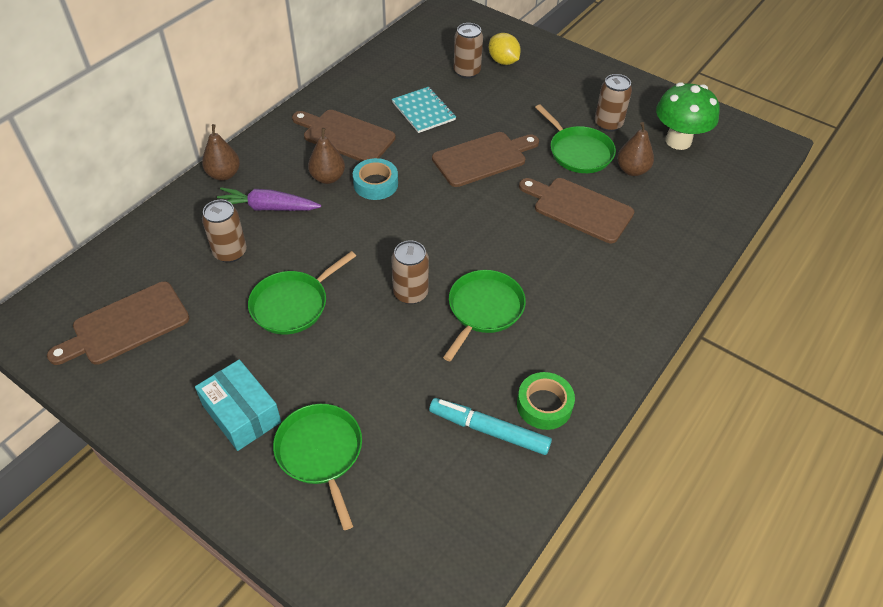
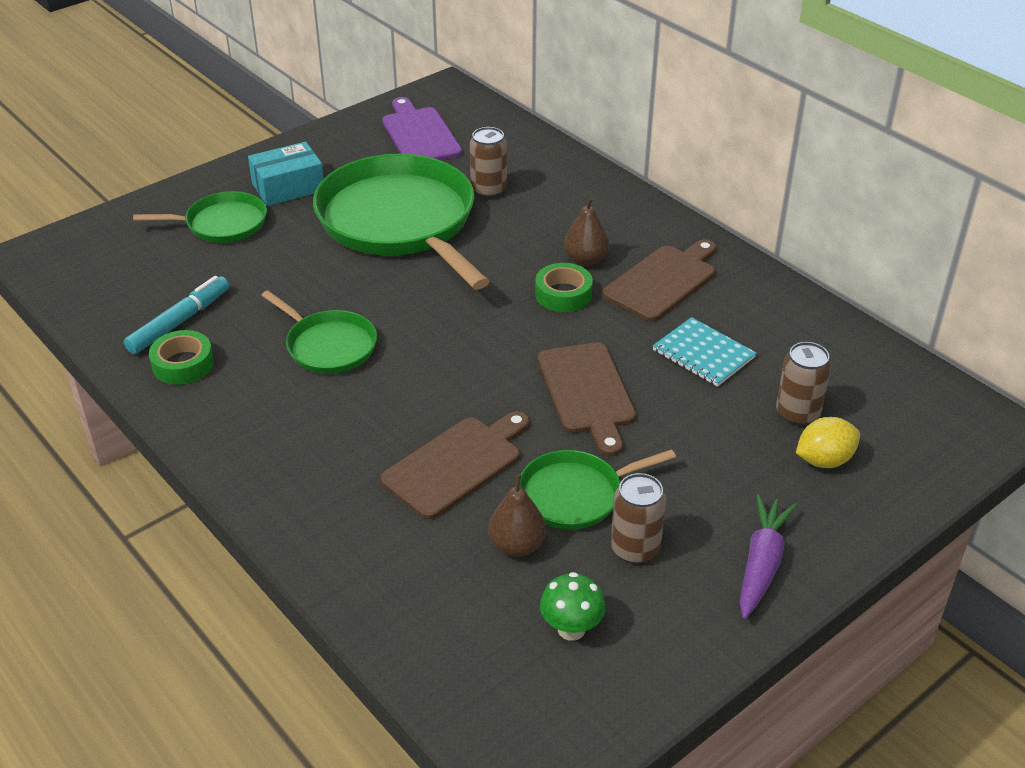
camera: 105 degrees right, 10 degrees down
(126, 325) = (419, 134): brown cutting board -> purple cutting board
(224, 174) = (612, 191): brown pear -> none
(268, 208) = (548, 216): purple carrot -> purple carrot (761, 564)
(293, 304) = (400, 222): green pan -> green pan, size x2.00
(375, 184) = (563, 294): turquoise tape -> green tape
(410, 293) = (377, 297): brown can -> none
(423, 111) = (703, 354): turquoise notebook -> turquoise notebook turned 60 degrees clockwise
(678, 141) = (571, 629): green mushroom -> green mushroom, size x0.60

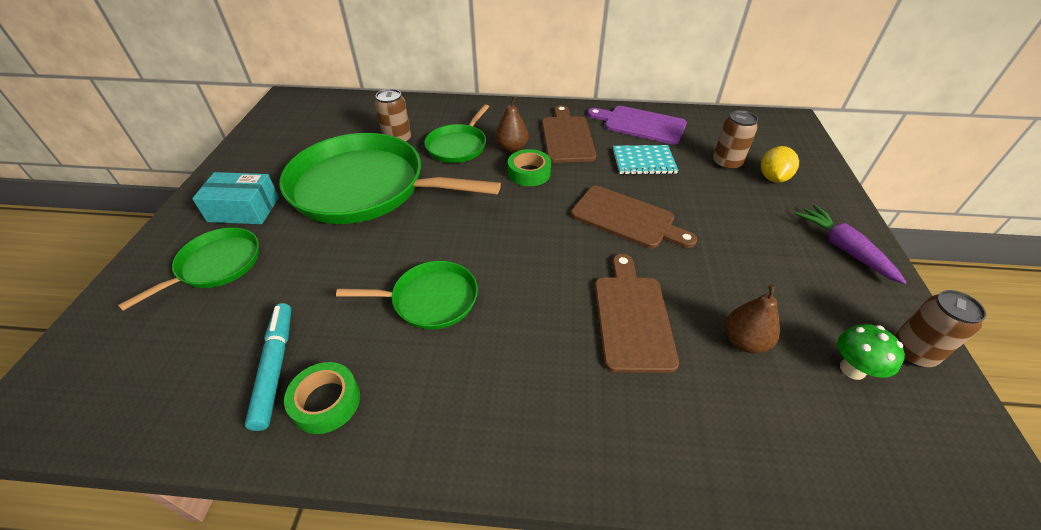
camera: 45 degrees left, 5 degrees up
(288, 187) = (244, 209): turquoise box -> turquoise box turned 75 degrees clockwise
(419, 134) = (304, 131): purple cutting board -> purple cutting board (641, 124)
(575, 494) = (717, 282): green pan -> green pan (458, 146)
(635, 549) = (791, 289): brown can -> brown can (911, 352)

